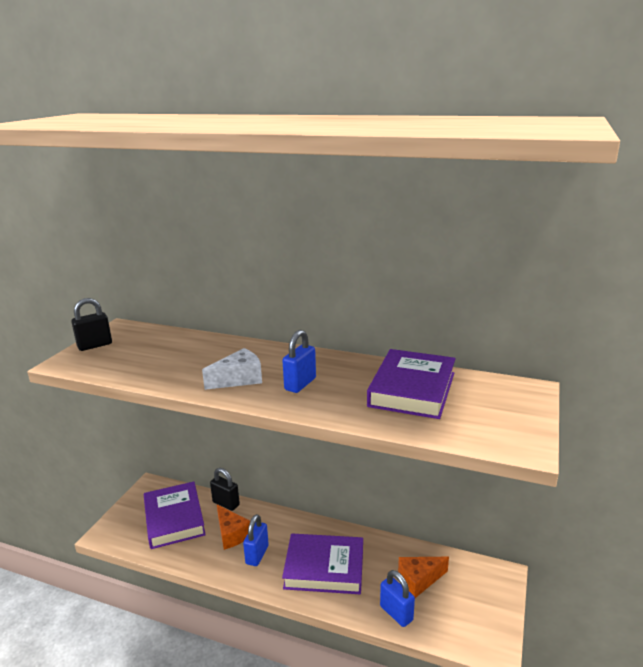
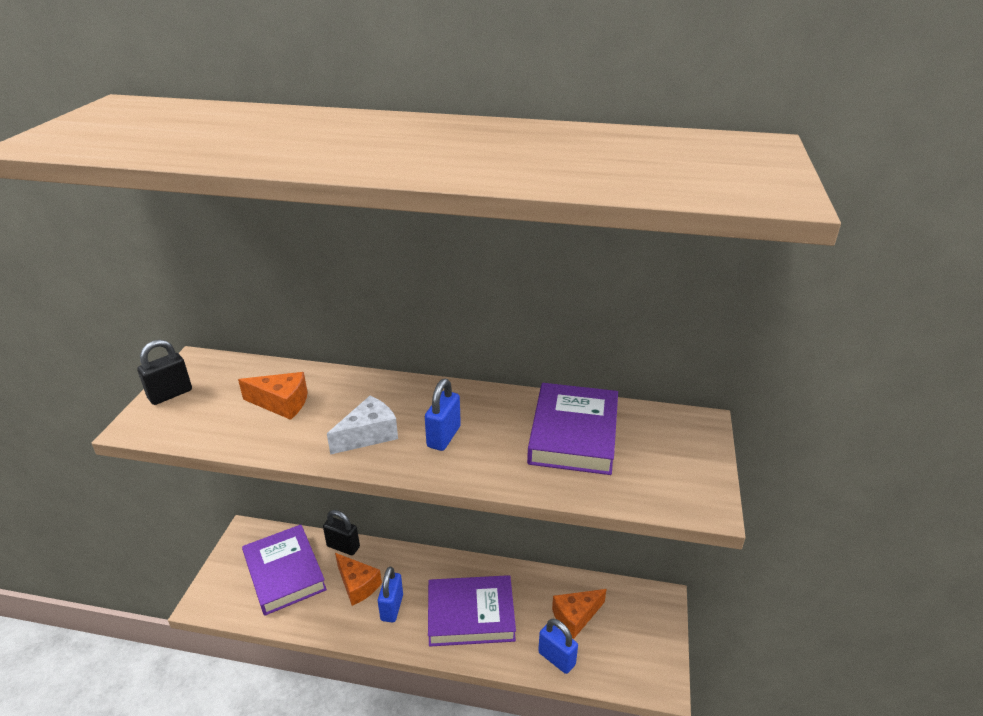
camera: 10 degrees left, 10 degrees up
(177, 355) = (282, 403): none -> orange cheese

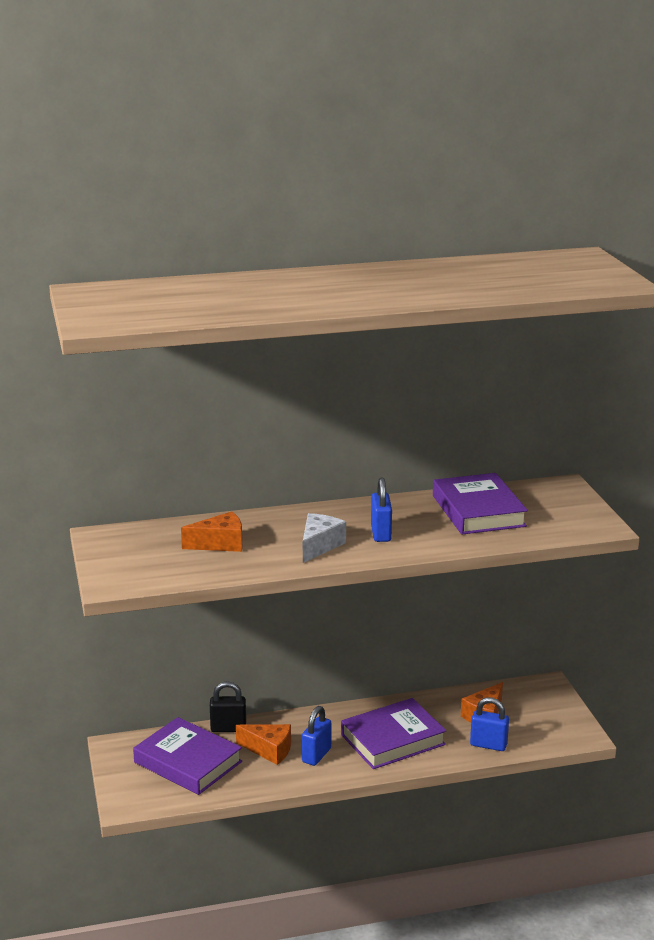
camera: 25 degrees left, 10 degrees down
(170, 394) = (109, 560): black padlock -> none
(392, 607) = (316, 755): blue padlock -> blue padlock turned 45 degrees clockwise

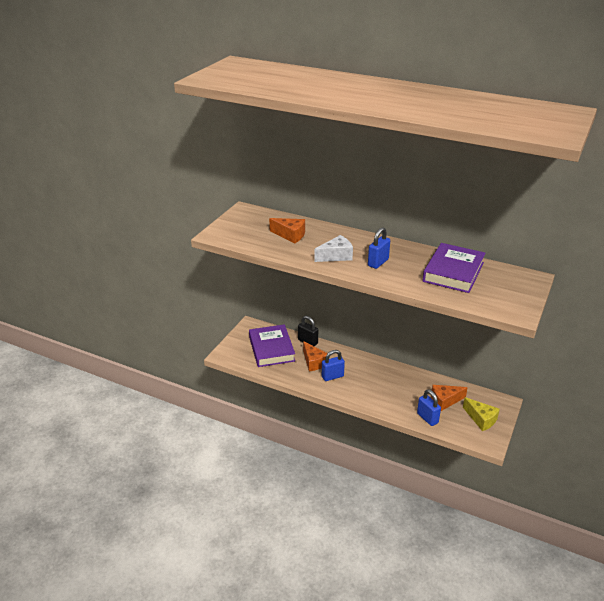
camera: 40 degrees right, 10 degrees up
(392, 739) = (379, 388): purple book -> none
(546, 715) = (481, 419): none -> yellow cheese

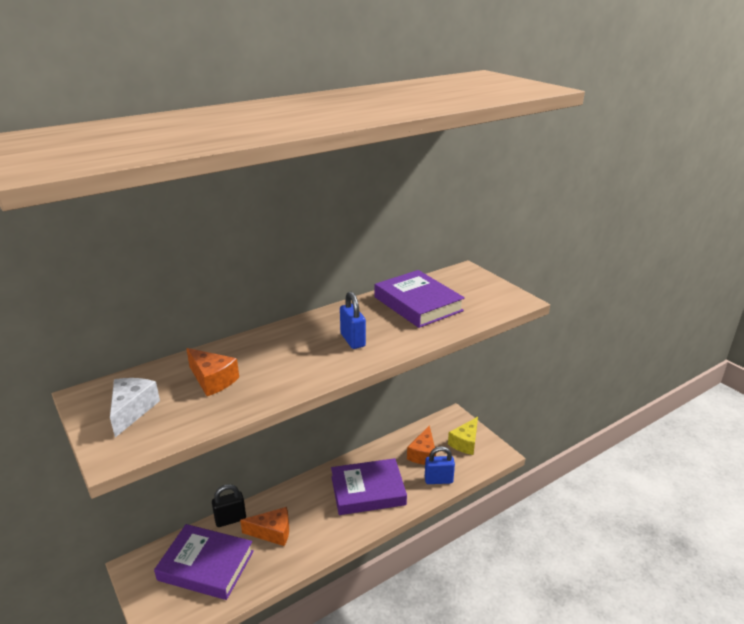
camera: 60 degrees left, 5 degrees down
(290, 235) = (212, 380): orange cheese -> orange cheese turned 75 degrees clockwise
(332, 376) = (313, 527): blue padlock -> none
(336, 256) = (306, 363): white cheese -> white cheese (132, 410)
(383, 387) = (368, 491): none -> purple book
(481, 419) = (465, 443): yellow cheese -> yellow cheese turned 135 degrees clockwise

